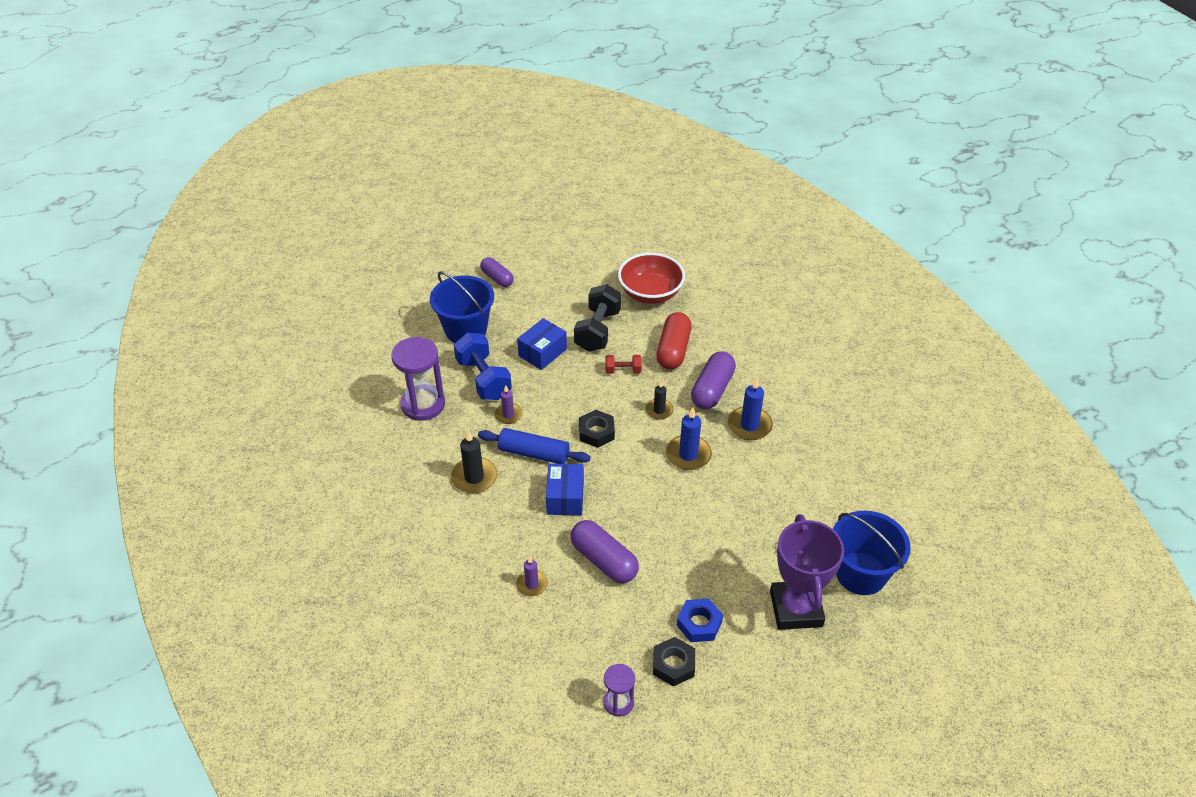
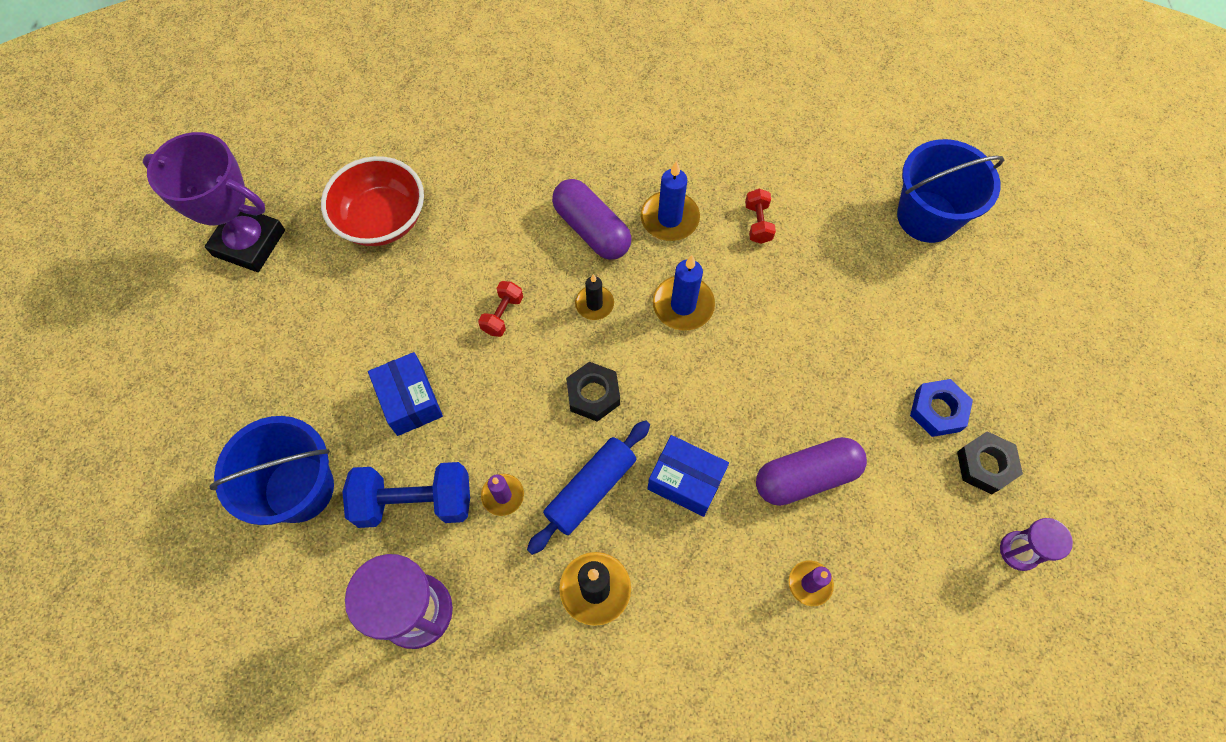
camera: 65 degrees left, 20 degrees up
(497, 278) = (219, 401): purple capsule -> none
(598, 330) = (411, 313): black dumbbell -> none
(673, 350) = (500, 241): red capsule -> none
(780, 474) = (757, 223): none -> red dumbbell
(796, 609) = (951, 301): purple trophy -> purple trophy (249, 243)

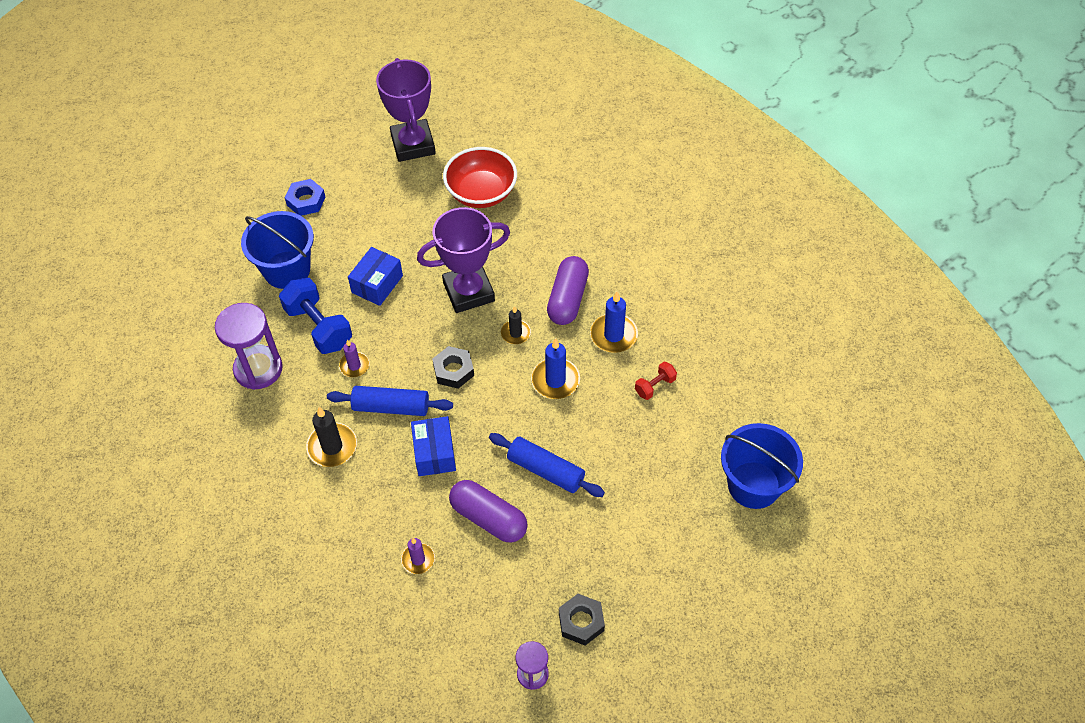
camera: 55 degrees right, 10 degrees down
(502, 315) = (468, 292): red dumbbell -> purple trophy
(786, 384) = (546, 470): none -> blue rolling pin
(937, 410) = (599, 571): blue nut -> blue nut (306, 201)

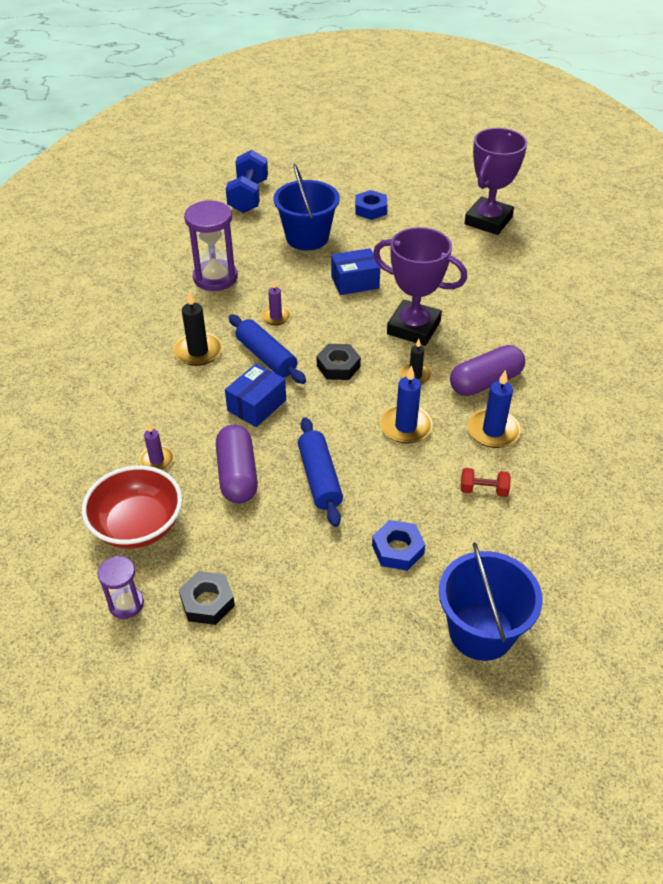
camera: 45 degrees right, 10 degrees down
(319, 327) = (284, 280): blue dumbbell -> blue dumbbell (248, 196)
(481, 193) = (503, 276): red bowl -> red bowl (138, 526)
(651, 476) = (397, 549): none -> blue nut

